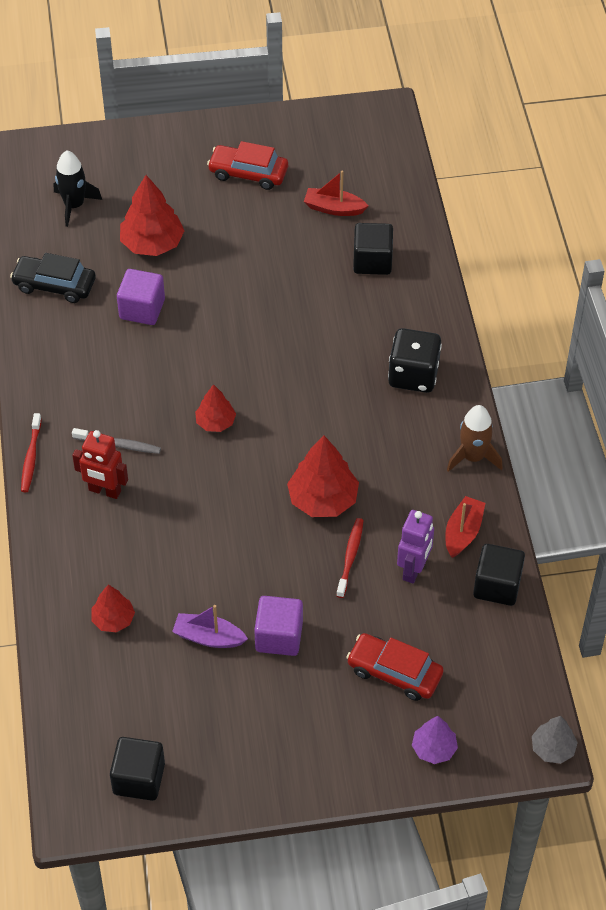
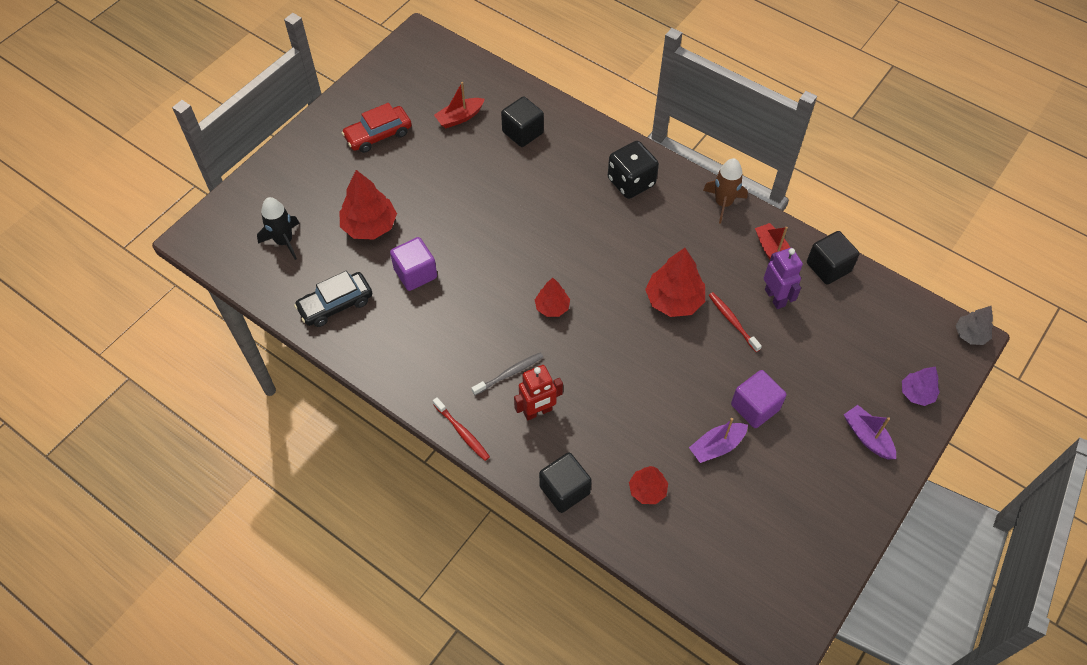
camera: 45 degrees left, 5 degrees up
(139, 779) = (790, 577): black cube -> black cube (564, 490)
(342, 741) = (867, 437): none -> purple boat
(394, 672) = (841, 368): red car -> none

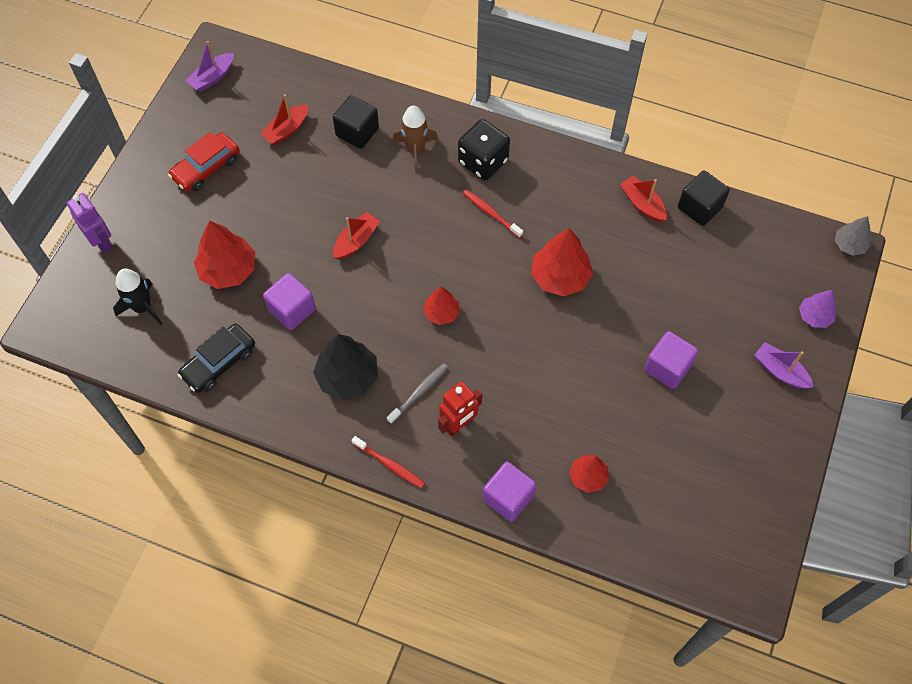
camera: 15 degrees left, 5 degrees up
(447, 344) = (347, 376): none -> black tree
(492, 226) = (356, 241): none -> red boat
(564, 490) = (508, 497): black cube -> purple cube
(717, 446) = (642, 416): purple boat -> purple boat (212, 77)
(723, 203) = (580, 164): brown rocket -> brown rocket (415, 150)
(732, 321) = (622, 285): red toothbrush -> red toothbrush (491, 213)
(775, 297) = (657, 251): purple robot -> purple robot (102, 242)

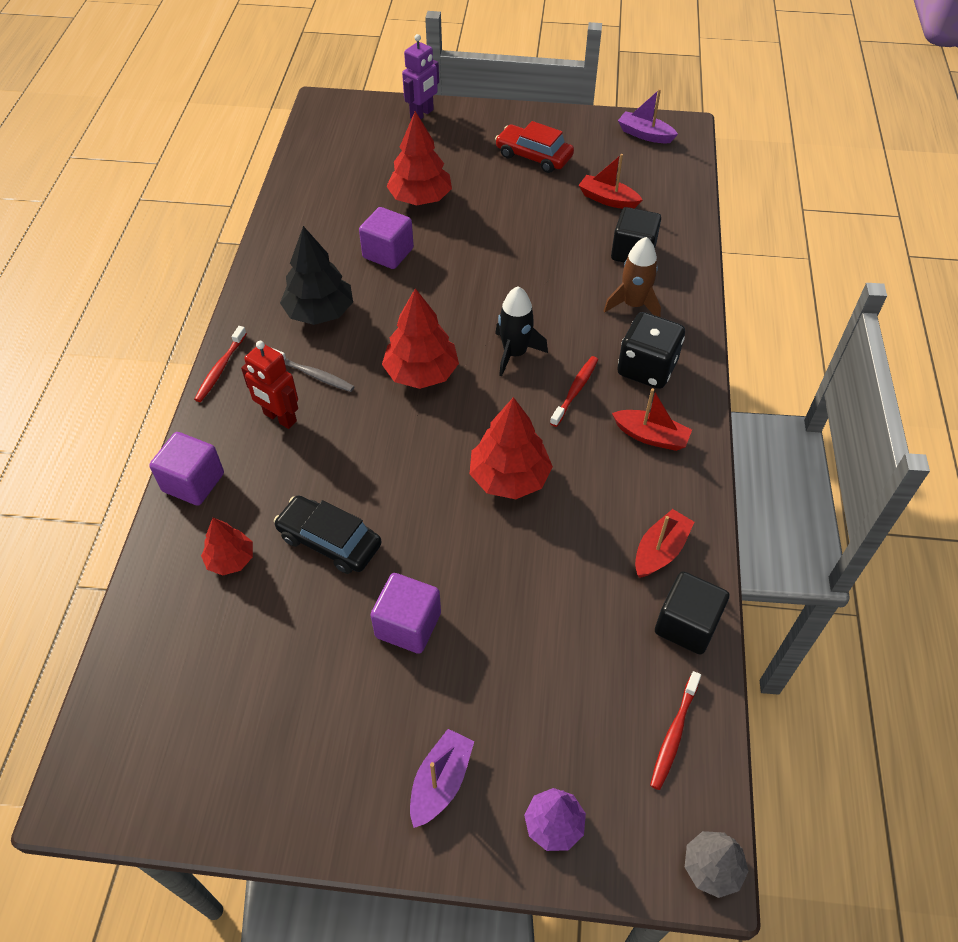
camera: 75 degrees right, 10 degrees down
(143, 307) = (360, 155): black rocket -> black rocket (514, 353)
(219, 362) = (313, 217): black car -> black car (330, 541)
(356, 241) = (490, 282): red boat -> red boat (651, 436)
(441, 313) = (421, 373): red tree -> red tree, size x1.70
(770, 238) = (673, 734): none -> red toothbrush

